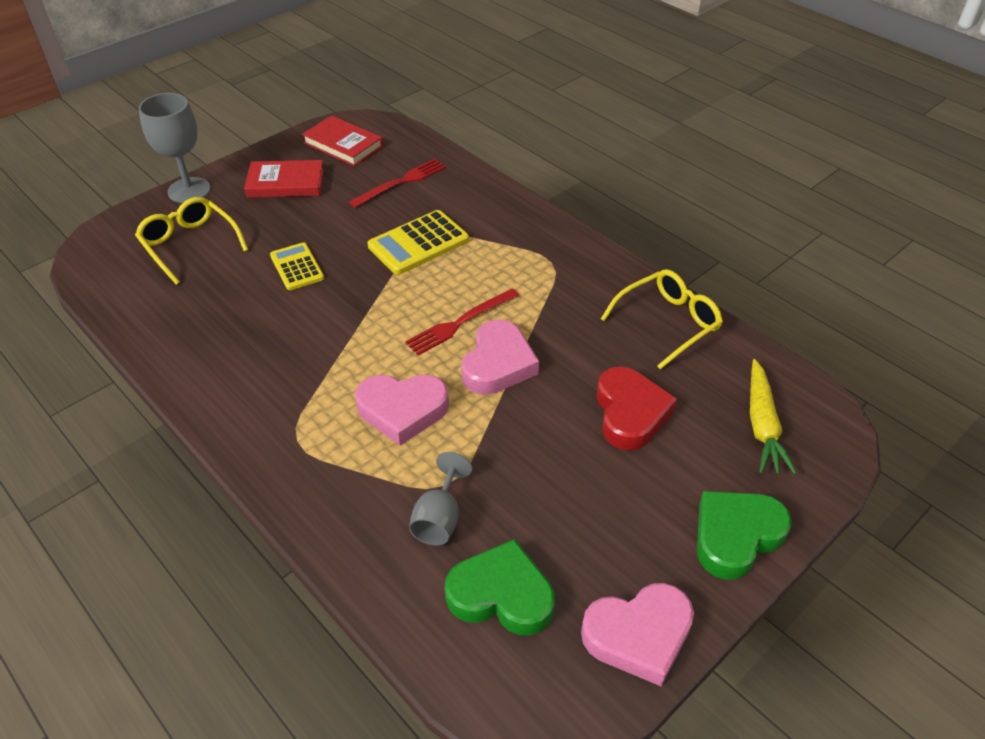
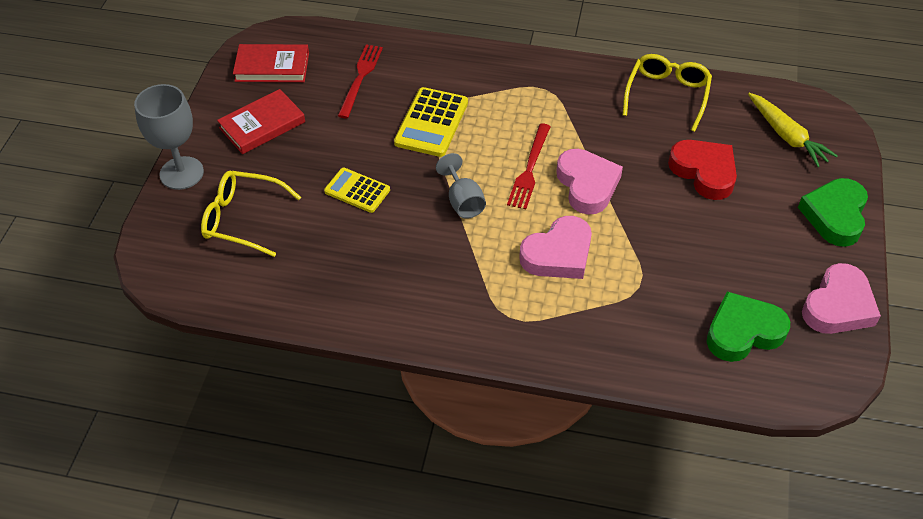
camera: 35 degrees left, 5 degrees up
(439, 519) = (659, 310): grey goblet -> grey goblet (463, 201)

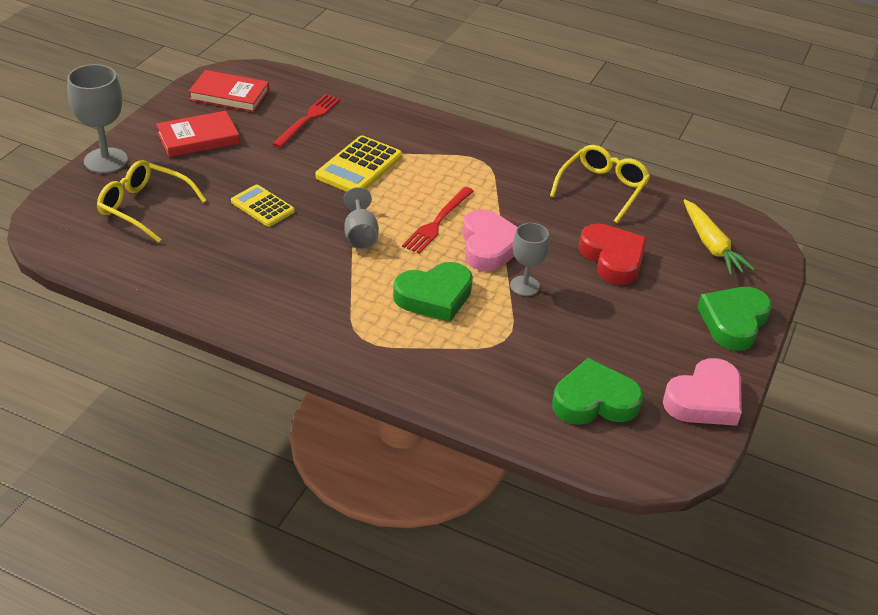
camera: 10 degrees right, 10 degrees down
(558, 254) = (434, 296): pink heart -> green heart
(636, 222) = (524, 286): none -> grey goblet

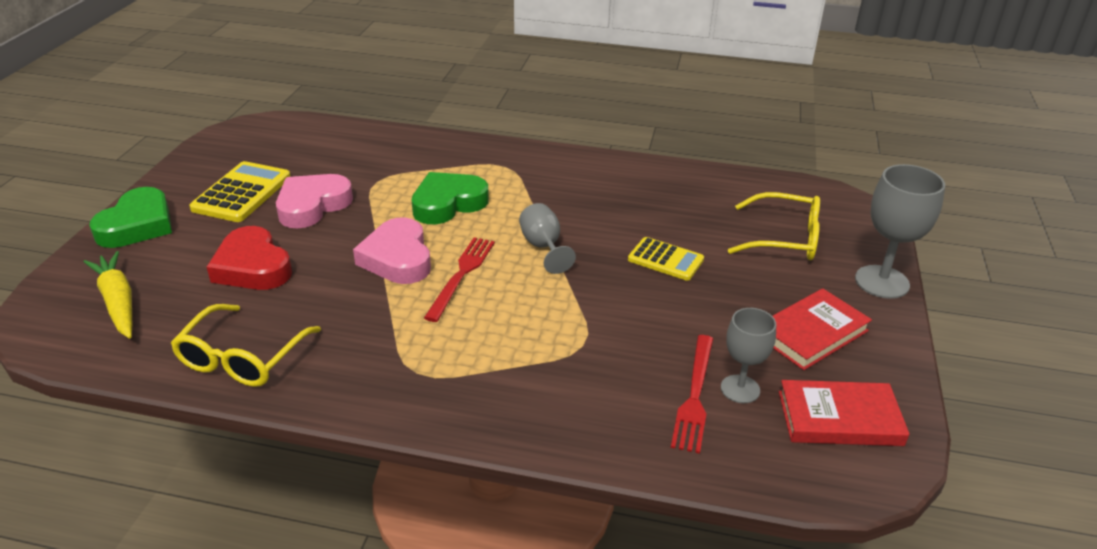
camera: 170 degrees right, 5 degrees down
(359, 167) = (582, 330): yellow calculator -> yellow calculator (242, 193)
(524, 286) = (357, 225): grey goblet -> grey goblet (740, 389)
(594, 401) = (299, 152): green heart -> none
(704, 400) = (200, 165): pink heart -> pink heart (312, 206)

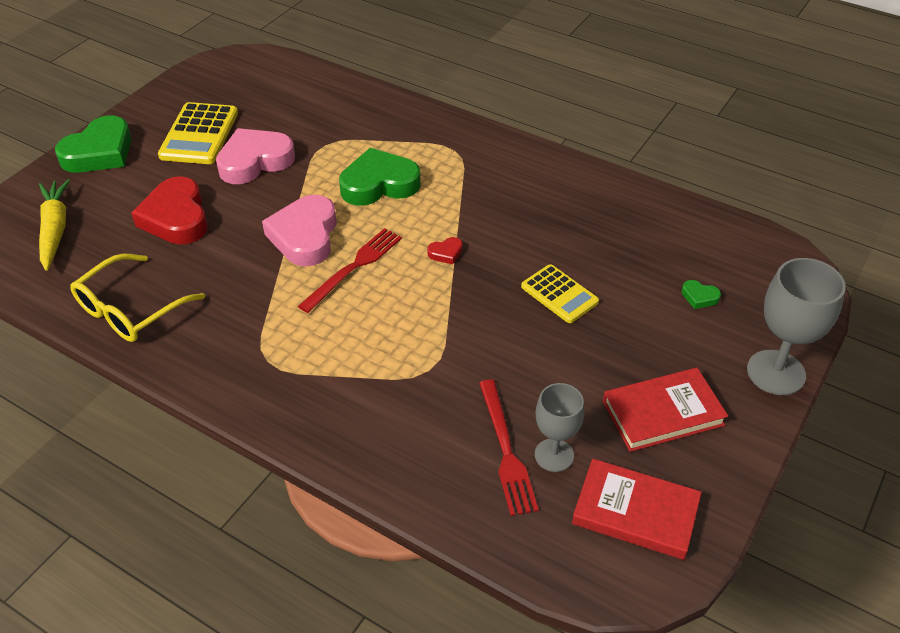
camera: 20 degrees right, 10 degrees up
(242, 193) = (199, 134): yellow calculator -> yellow calculator turned 150 degrees clockwise
(543, 247) = (446, 253): grey goblet -> red heart
(694, 396) = (506, 450): red fork -> red fork turned 45 degrees counterclockwise
(784, 238) = (699, 297): yellow glasses -> green heart

